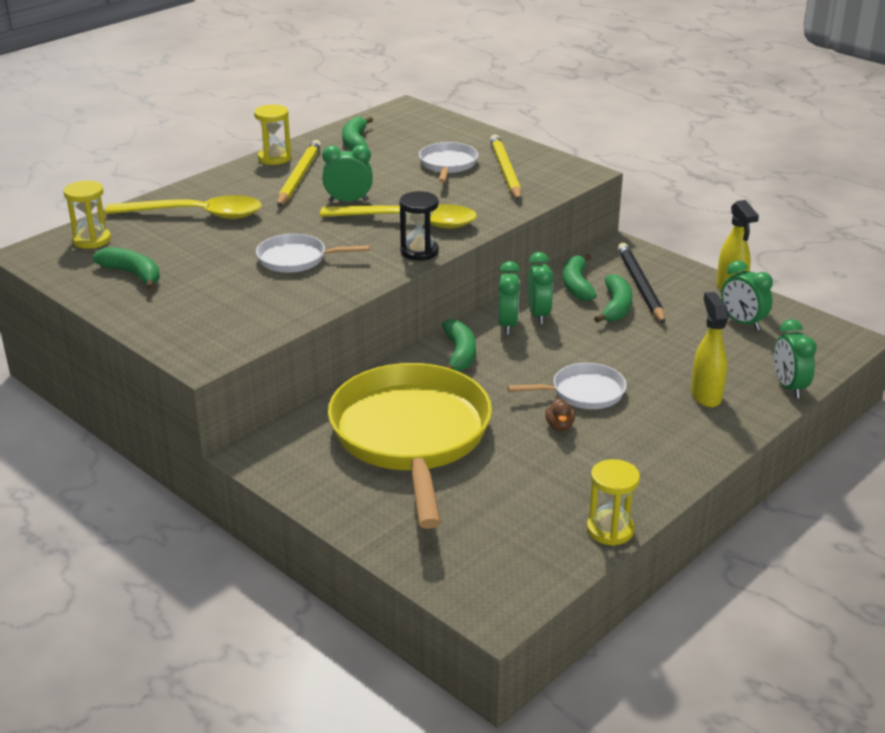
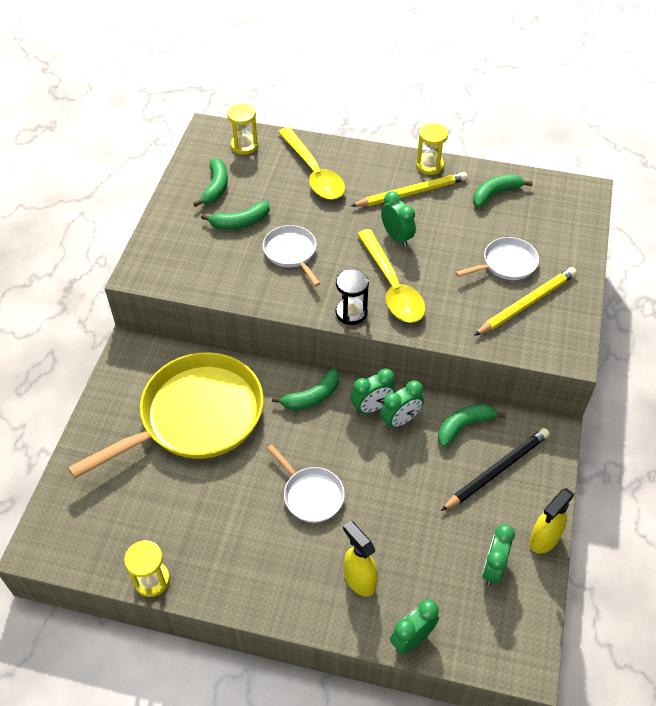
camera: 60 degrees right, 20 degrees up
(559, 426) = (258, 498): brown duck -> none
(616, 307) = (450, 466): green banana -> green banana (240, 222)
(705, 395) = (359, 580): yellow spray bottle -> yellow spray bottle turned 90 degrees counterclockwise

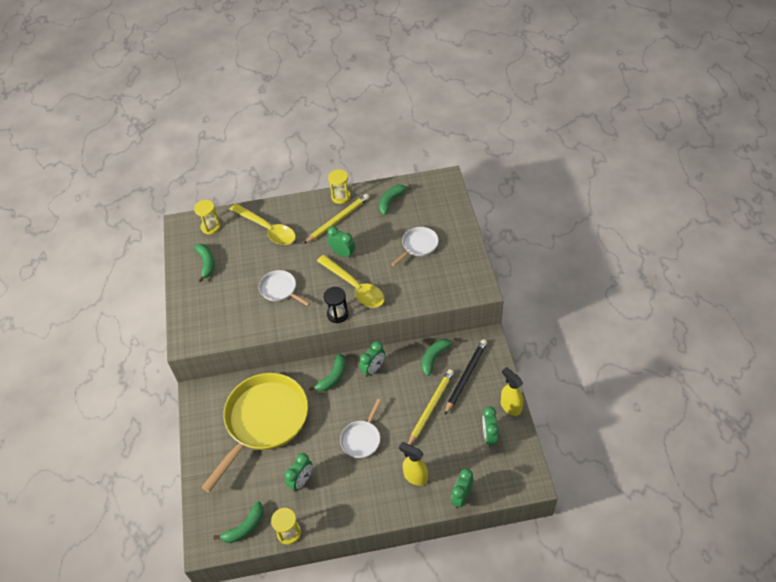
camera: 20 degrees left, 0 degrees up
(240, 222) = (235, 281): green banana -> green banana (245, 527)
(311, 495) = (361, 439): white pan -> white pan turned 90 degrees clockwise
(400, 420) = (394, 370): green clock -> green clock (301, 481)
(526, 303) = (442, 267): yellow pencil -> yellow pencil (431, 408)
(543, 539) = (510, 407): yellow spray bottle -> yellow spray bottle turned 120 degrees clockwise

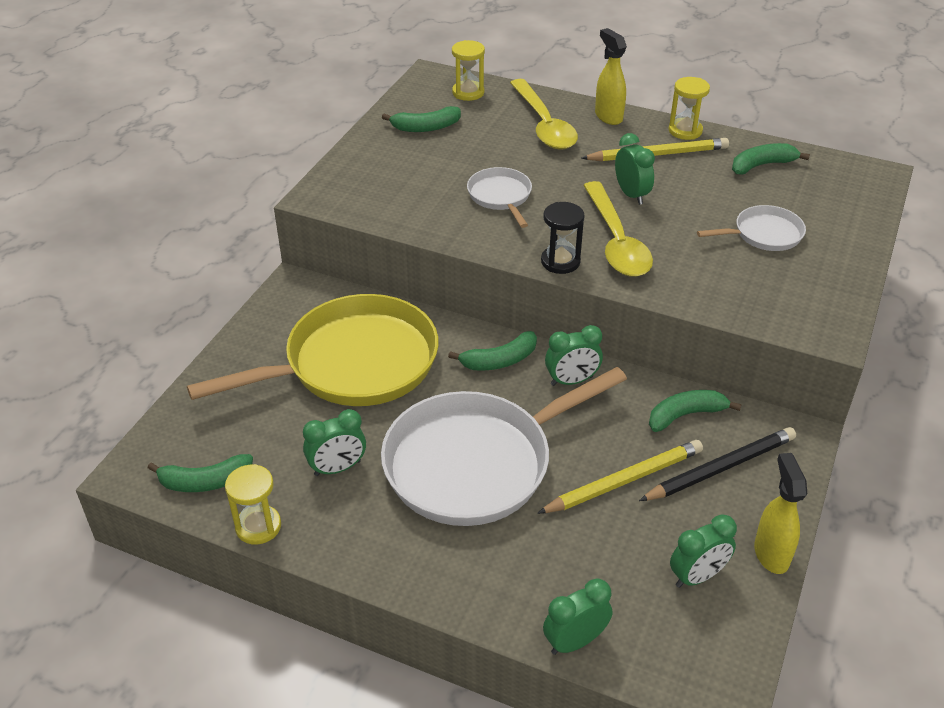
camera: 30 degrees right, 10 degrees down
(206, 264) = (425, 127): green banana -> green banana turned 60 degrees clockwise
(361, 439) = (476, 463): white pan -> white pan, size x2.15
(415, 477) = (518, 564): yellow spray bottle -> yellow spray bottle (608, 116)
(489, 436) = (697, 576): green clock -> green clock turned 150 degrees counterclockwise

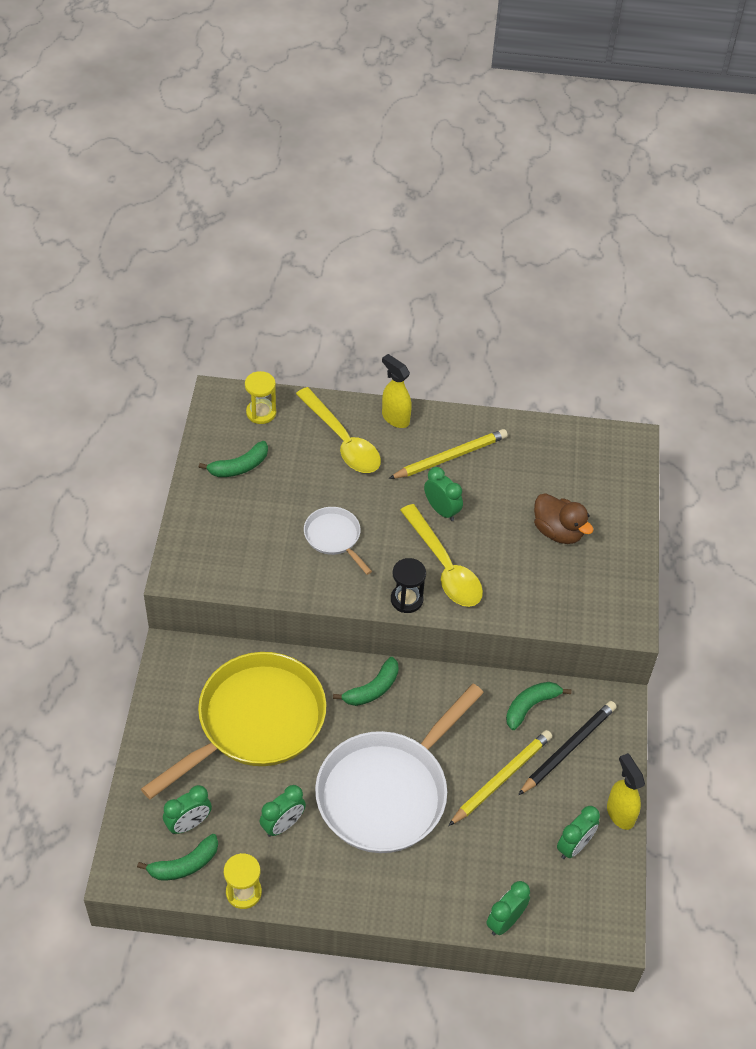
camera: 20 degrees left, 10 degrees up
(571, 381) = (435, 695): green clock -> green clock (189, 824)
(685, 131) = (465, 422): yellow hourglass -> none
(762, 165) = (539, 451): green banana -> none
(764, 234) = (558, 531): white pan -> brown duck

